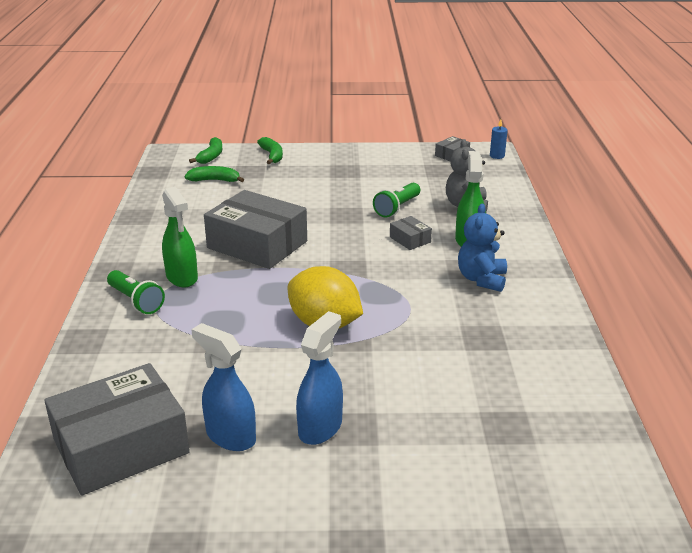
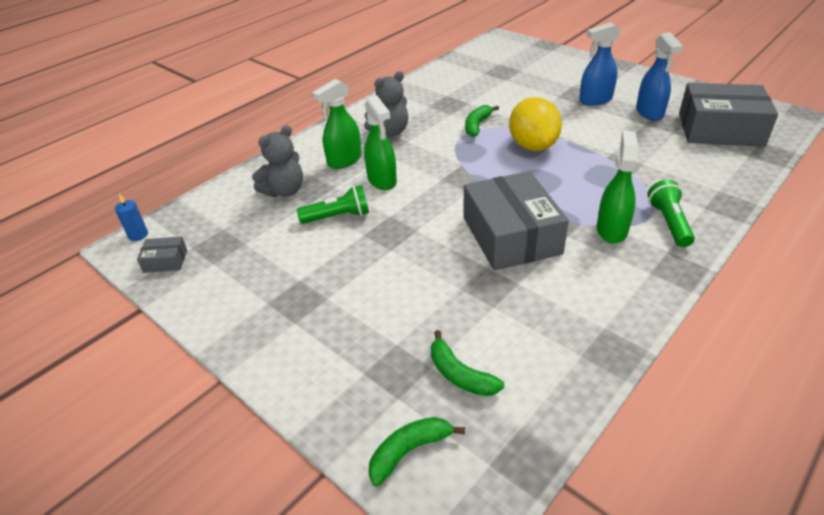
camera: 135 degrees left, 10 degrees up
(272, 155) = (330, 391): green banana -> green banana (477, 125)
(410, 239) = (382, 180): grey box -> green spray bottle
(481, 279) = (390, 131): blue teddy bear -> grey teddy bear

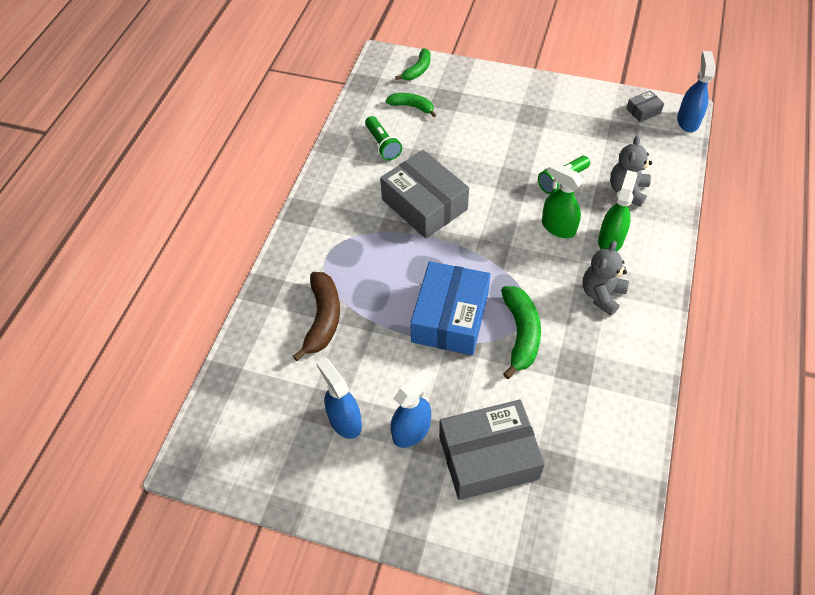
camera: 155 degrees right, 15 degrees up
(138, 235) = (688, 121): blue candle -> blue spray bottle
(477, 125) = (521, 334): green banana -> green banana, size x1.56
(533, 146) = (450, 317): yellow lemon -> blue box
(611, 230) = (353, 233): green spray bottle -> none
(661, 169) = (323, 319): none -> brown banana
(669, 223) = (311, 253): green flashlight -> green flashlight (382, 145)
(720, 129) = (267, 409): grey box -> grey box (488, 457)

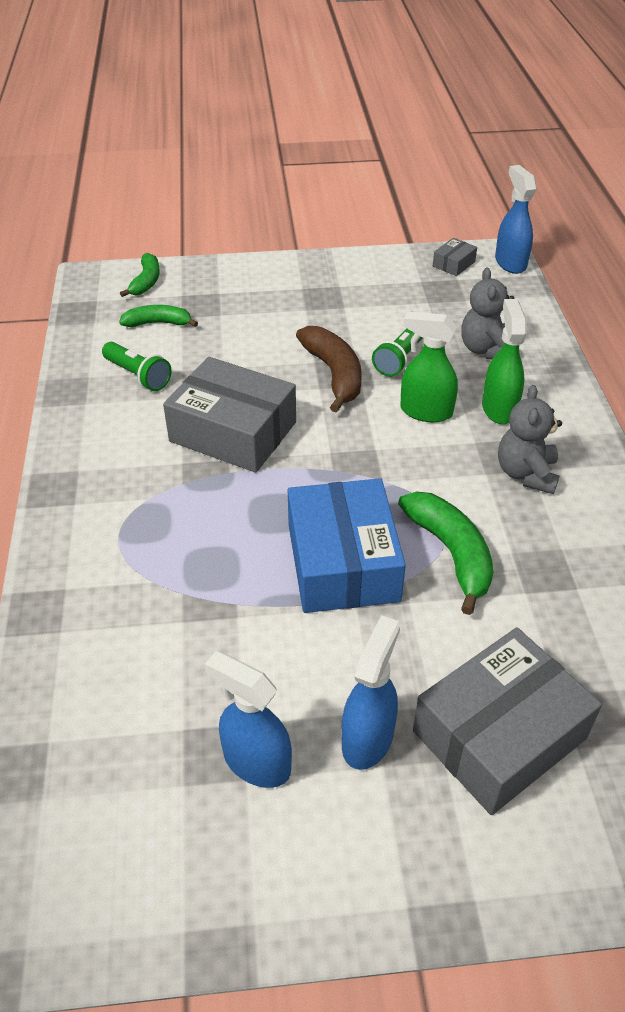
camera: 25 degrees left, 10 degrees down
(323, 319) = (152, 624): brown banana -> brown banana (334, 374)

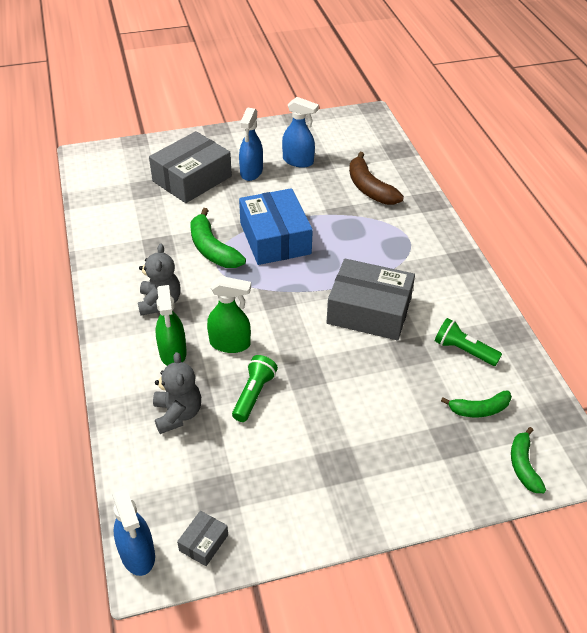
camera: 170 degrees right, 0 degrees up
(334, 374) = (307, 371): brown banana -> brown banana (369, 188)

